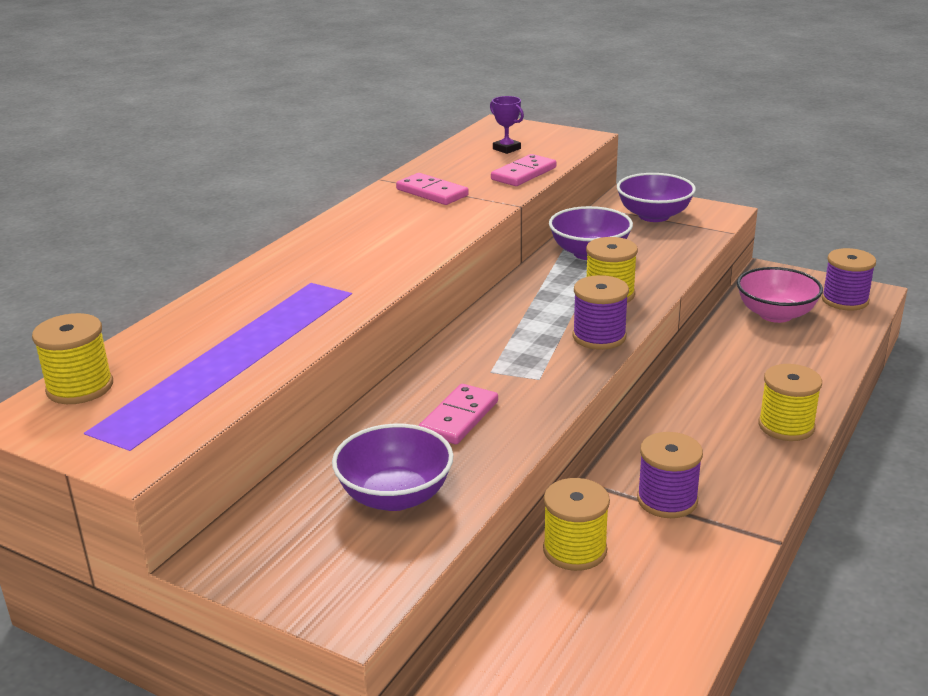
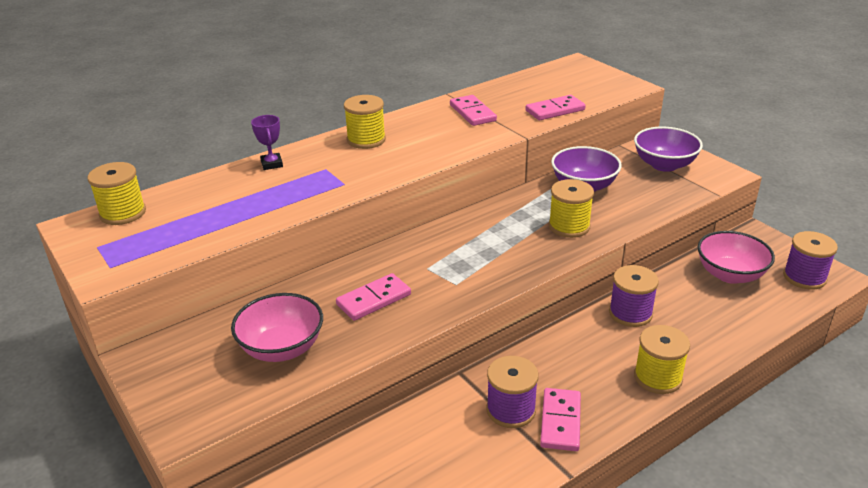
camera: 25 degrees right, 5 degrees up
(395, 496) = (282, 348): purple bowl -> pink bowl
(506, 149) = (561, 86): purple trophy -> purple trophy (272, 164)
(574, 550) = (411, 427): yellow spool -> yellow spool (366, 140)
(599, 337) = (530, 261): purple spool -> purple spool (630, 313)
(727, 495) = (560, 421): none -> pink domino

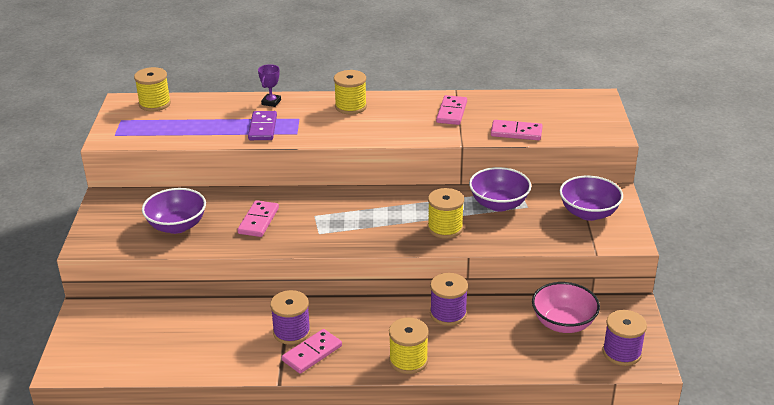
camera: 35 degrees right, 0 degrees up
(282, 348) = (177, 226): pink bowl -> purple bowl
(298, 192) = (263, 128): none -> purple domino
(374, 300) = (258, 221): pink domino -> pink domino turned 75 degrees counterclockwise

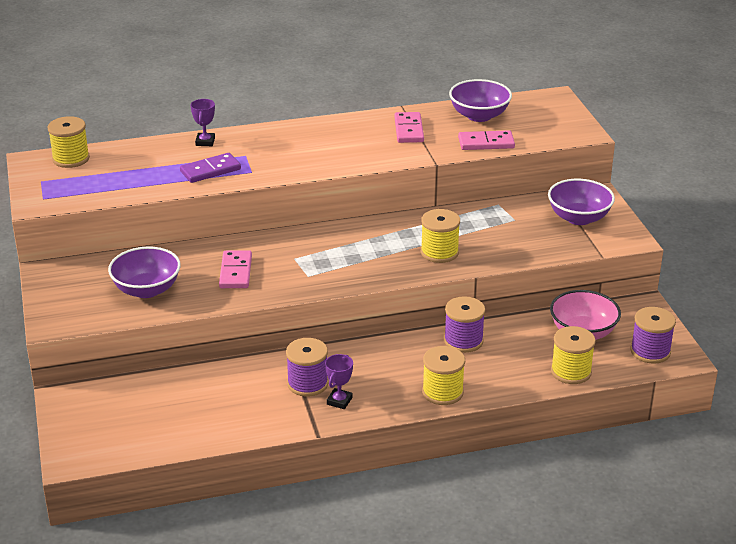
camera: 15 degrees left, 0 degrees up
(263, 128) = (210, 170): purple domino -> purple domino turned 75 degrees clockwise
(312, 353) = (339, 401): pink domino -> purple trophy
(350, 106) = (296, 136): yellow spool -> yellow spool (571, 372)
(498, 204) = (484, 221): purple bowl -> purple bowl (479, 116)

